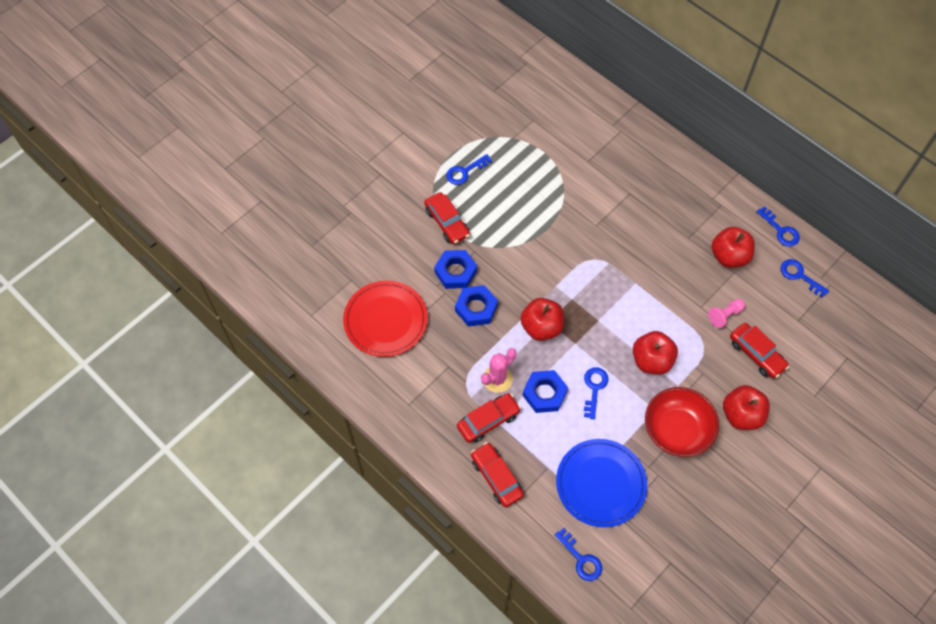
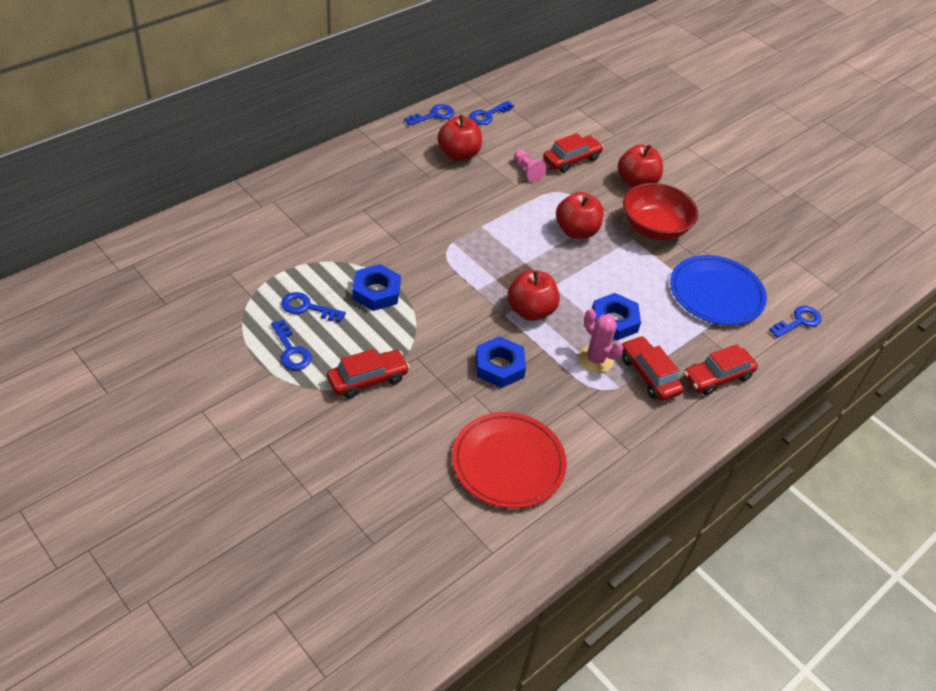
camera: 90 degrees left, 15 degrees down
(455, 272) = (444, 380): blue nut -> blue nut (376, 292)
(594, 388) = (608, 280): blue key -> blue key (307, 307)

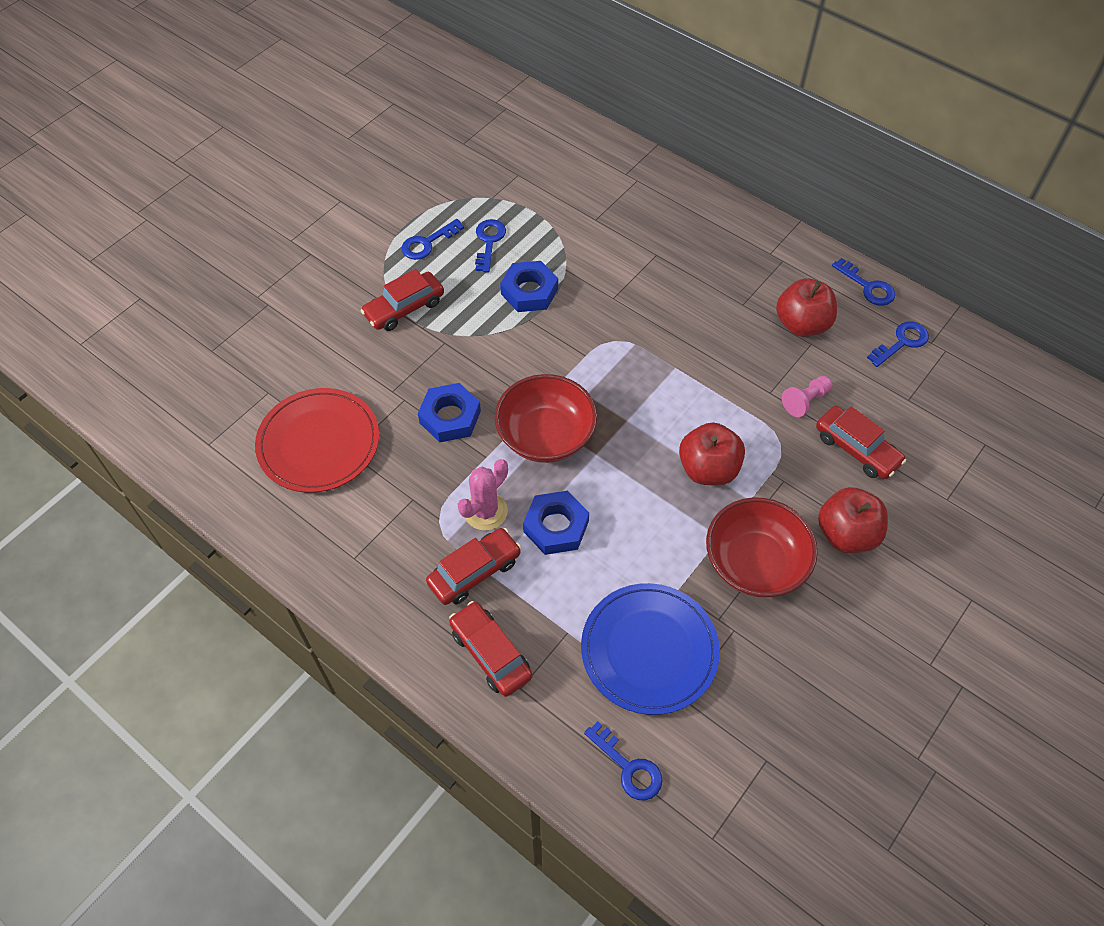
camera: 85 degrees right, 10 degrees up
(367, 379) = (404, 308): red car -> red car turned 90 degrees clockwise
(488, 115) = (902, 342): blue key -> blue key turned 105 degrees clockwise
(530, 311) = (546, 436): red apple -> red bowl

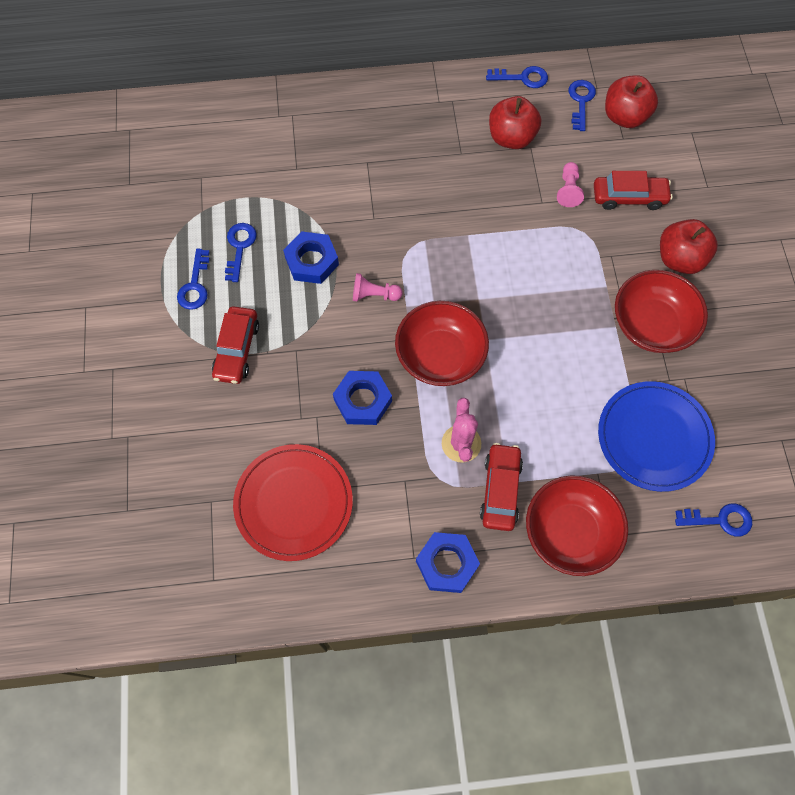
camera: 45 degrees left, 10 degrees up
(489, 241) = (239, 247): blue key -> blue key turned 45 degrees clockwise
(491, 653) = (570, 532): red car -> red bowl
(547, 351) = (374, 295): none -> pink pawn
(556, 526) = (515, 411): blue nut -> blue nut (447, 564)
(708, 469) = (562, 288): red apple -> red apple (625, 117)

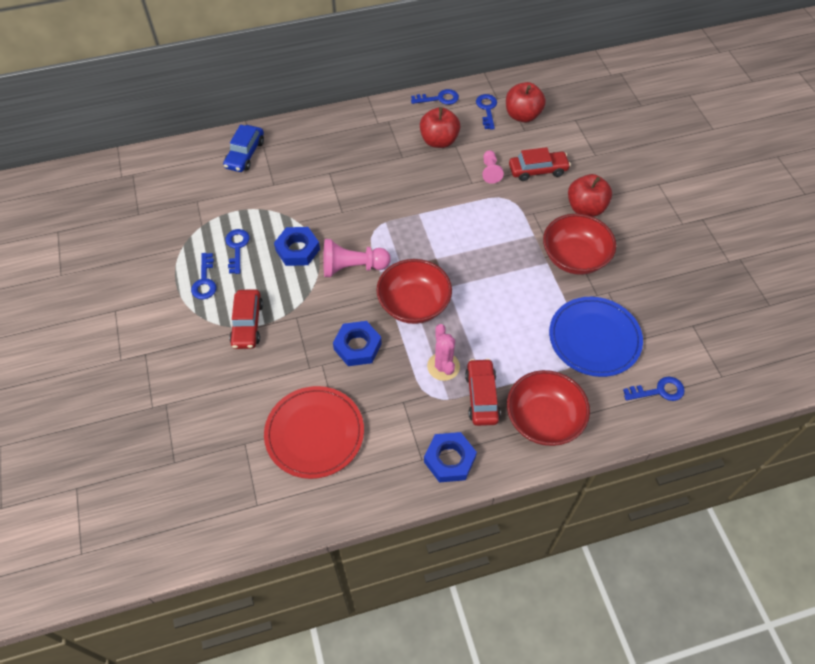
camera: 10 degrees left, 10 degrees down
(268, 122) = (245, 154): none -> blue car
(374, 295) = (352, 267): pink pawn -> pink pawn, size x1.68

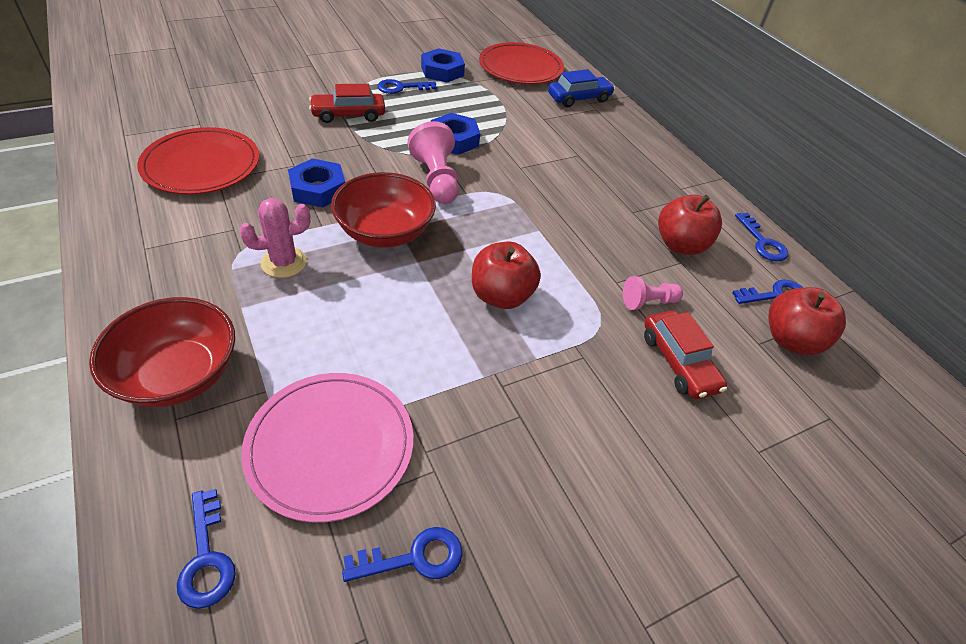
camera: 75 degrees right, 10 degrees down
(182, 185) = (520, 67): none -> red plate
(237, 247) = (448, 102): blue key -> blue key (414, 557)
(245, 154) = (579, 98): blue car -> blue car turned 150 degrees clockwise
(449, 459) = (136, 273): blue nut -> blue nut (442, 71)
(481, 396) = (230, 302): red car -> none
(574, 257) = (503, 416): red bowl -> none
(585, 208) = (621, 434): red apple -> red apple (501, 296)
(594, 338) = (330, 446): blue plate -> pink plate

